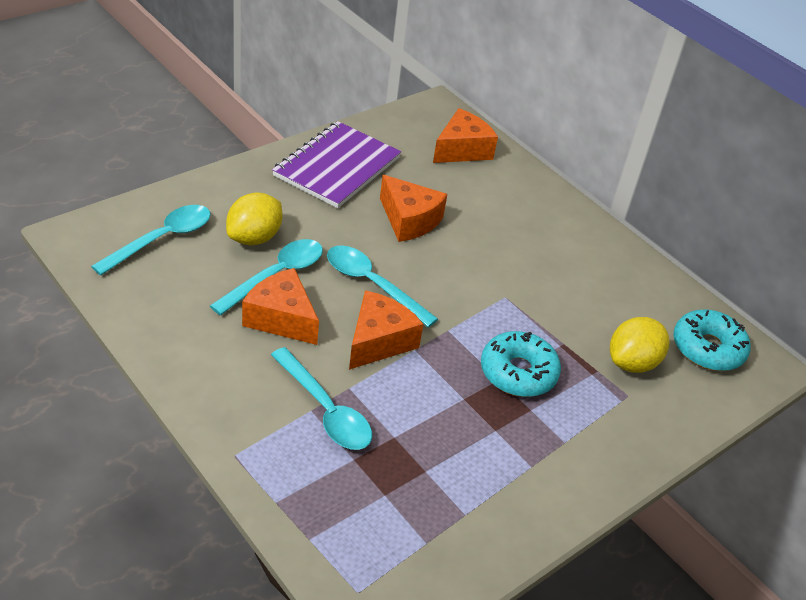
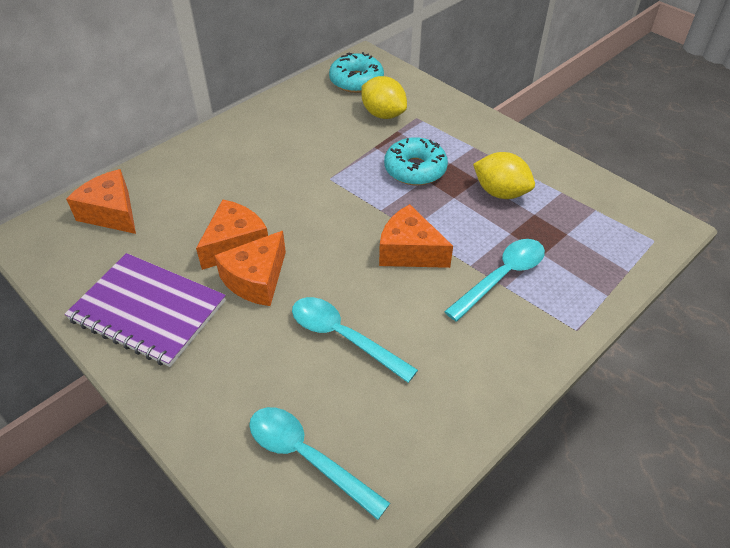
camera: 90 degrees left, 5 degrees up
(254, 238) = (287, 366): yellow lemon -> yellow lemon (500, 192)
(281, 318) = (403, 323): orange cheese -> orange cheese (256, 279)
(372, 284) = (336, 263): turquoise spoon -> none

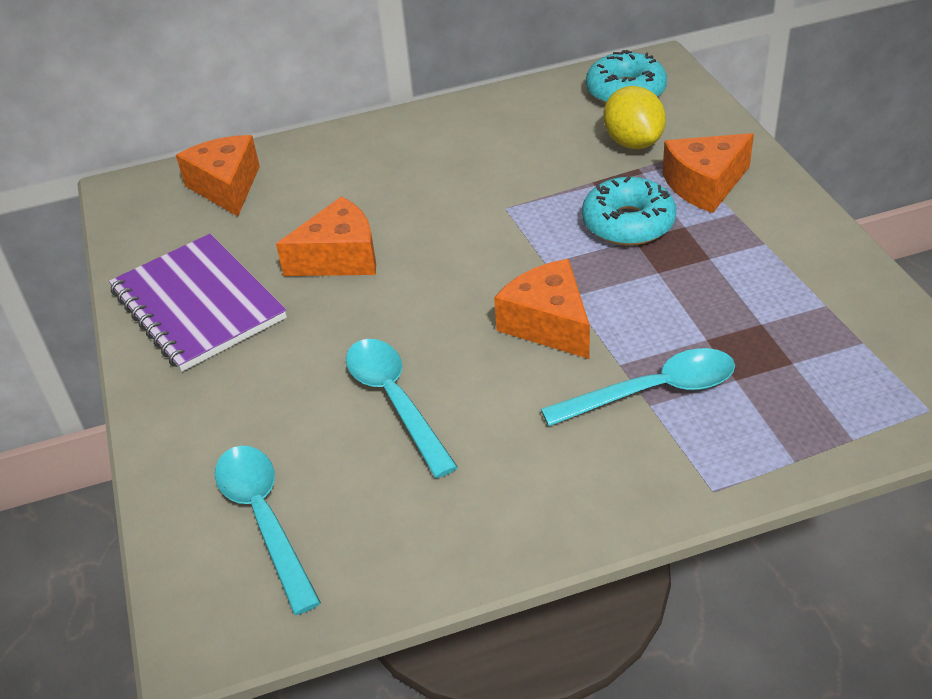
camera: 30 degrees right, 5 degrees down
(256, 279) = (337, 305): orange cheese -> orange cheese (704, 185)
(500, 192) = (730, 283): yellow lemon -> none

